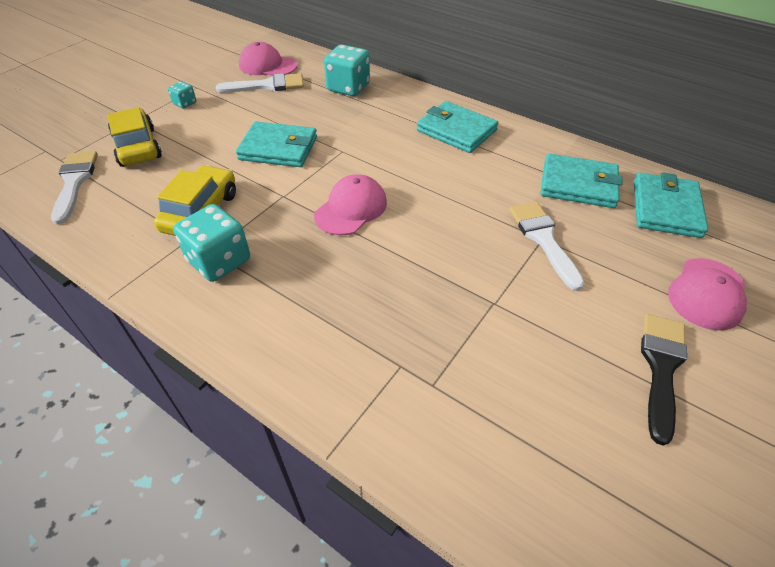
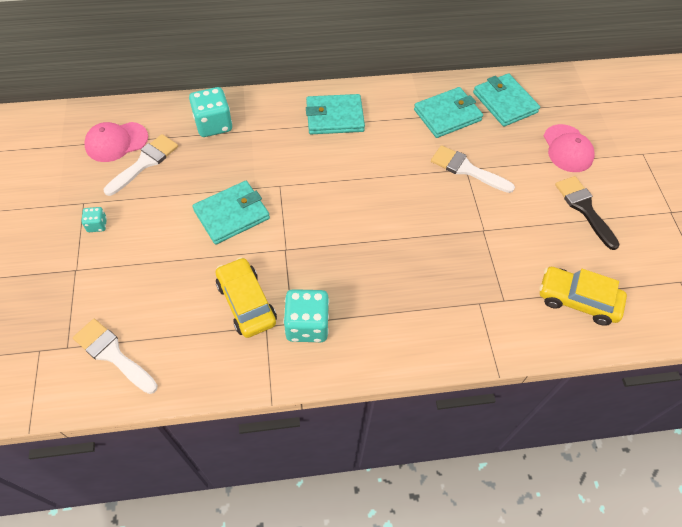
camera: 45 degrees left, 10 degrees up
(137, 147) = (118, 290): yellow car -> yellow car (577, 300)
(351, 208) = (340, 227): pink cap -> none

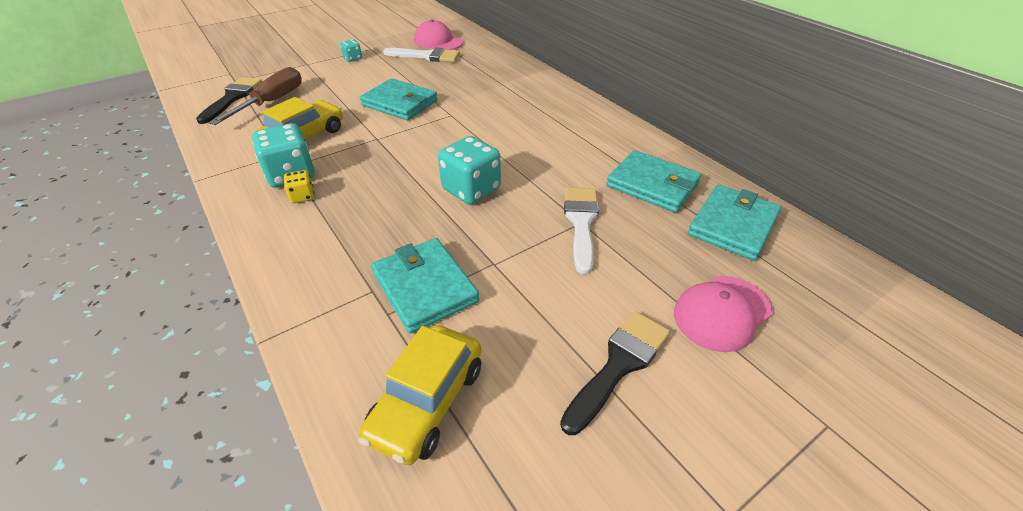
camera: 65 degrees right, 15 degrees down
(113, 354) = (232, 98): white brush -> black brush
(151, 318) = (272, 102): none -> brown screwdriver
(213, 124) = (493, 68): turquoise dice -> turquoise dice (471, 189)
(334, 117) = (565, 117): turquoise wallet -> turquoise wallet (425, 287)
(346, 322) = (302, 196): none -> yellow dice
(577, 300) = (427, 402): yellow car -> yellow car turned 150 degrees counterclockwise

